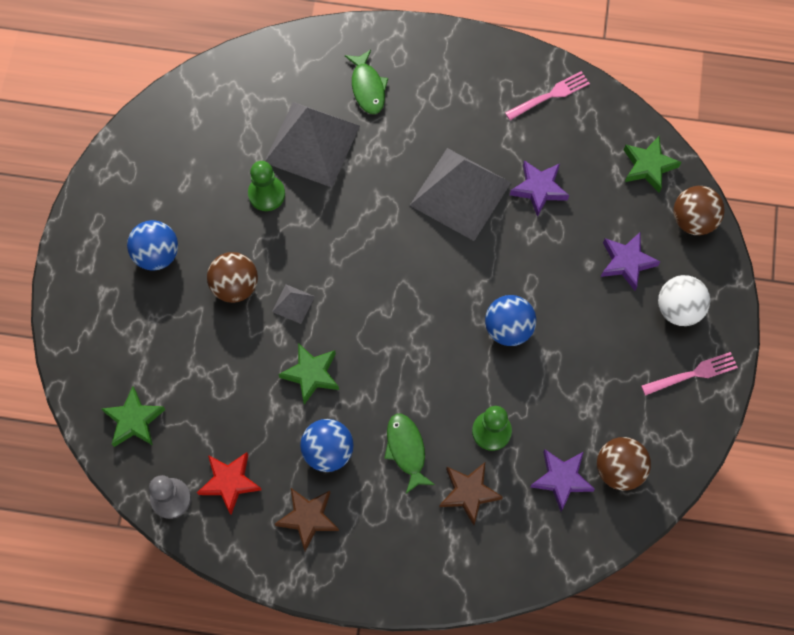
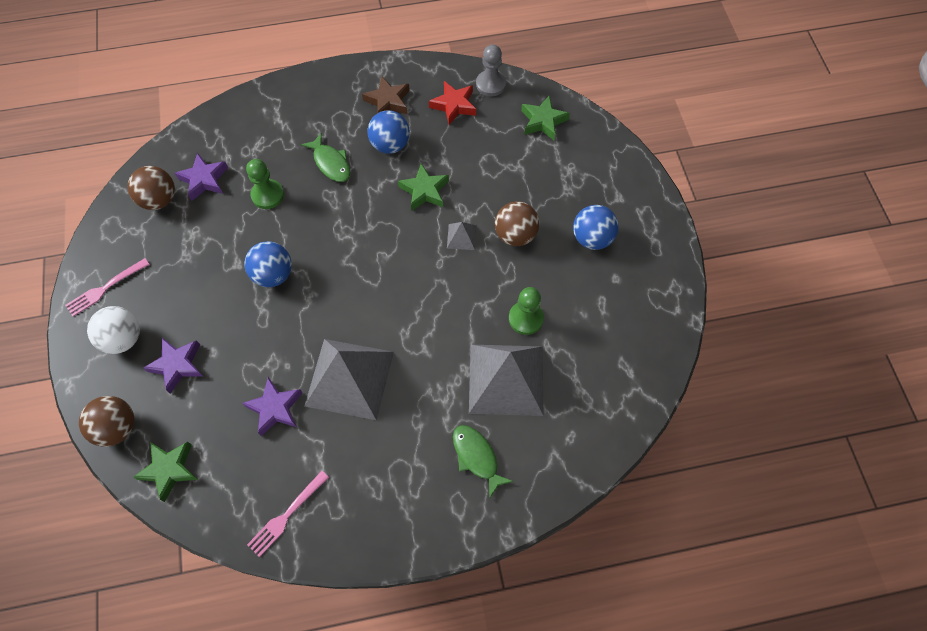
camera: 160 degrees right, 5 degrees down
(469, 493) = (274, 150): brown star -> none

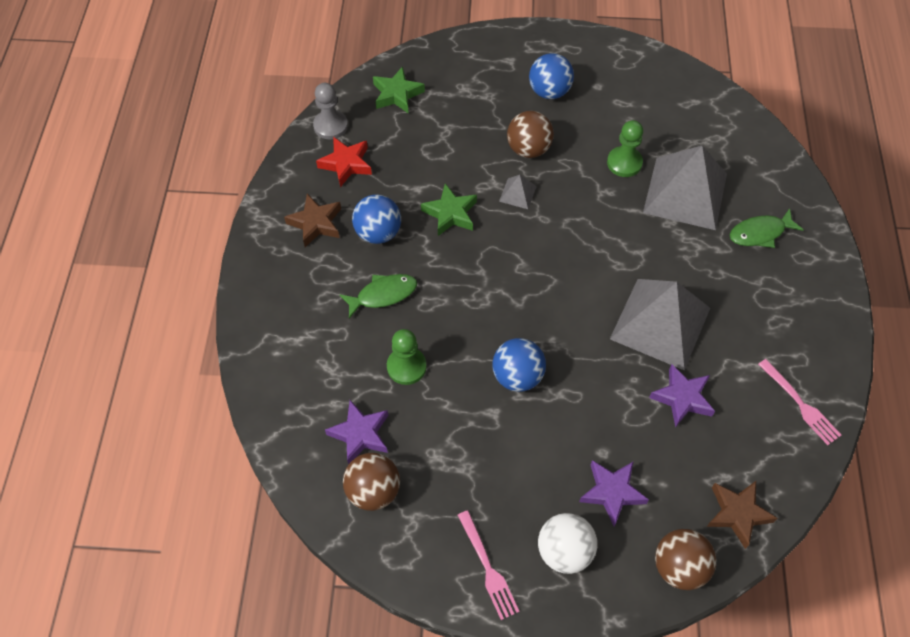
camera: 75 degrees left, 5 degrees down
(169, 469) = (737, 513): green star -> brown star

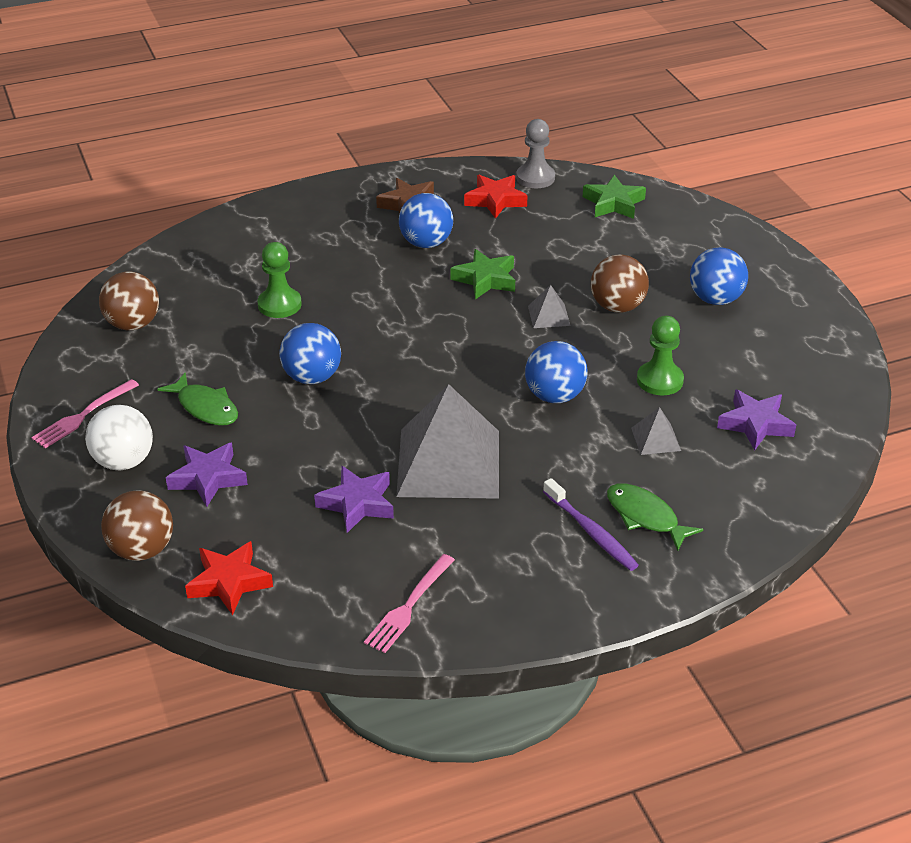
camera: 65 degrees right, 20 degrees down
(360, 434) = (189, 299): purple star -> purple star (755, 424)
(383, 295) = (354, 267): green fish -> green fish (205, 407)
(613, 229) = (554, 396): none -> blue ball
(685, 193) = (655, 439): grey pyramid -> grey pyramid, size x0.42
(737, 513) = (229, 582): brown star -> red star
(764, 269) = (591, 532): none -> purple toothbrush

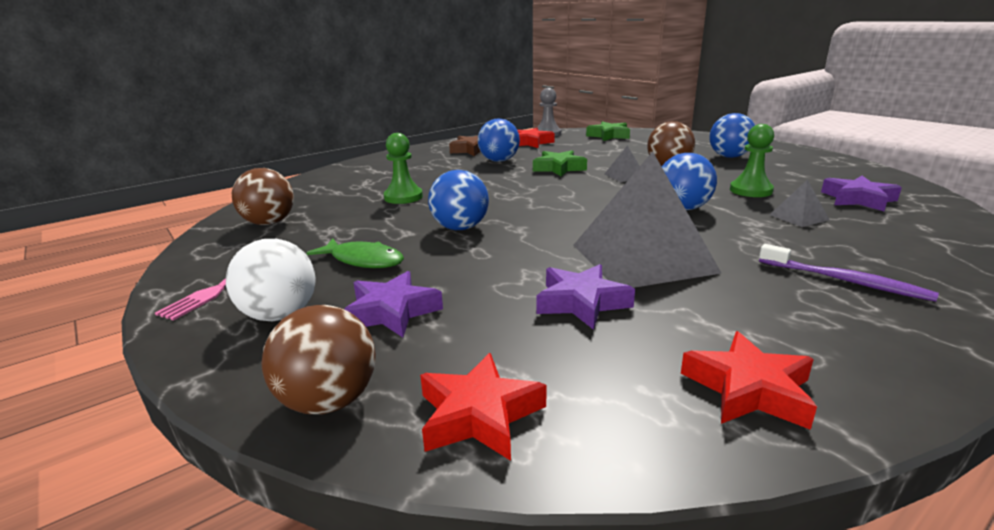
camera: 15 degrees left, 15 degrees down
(409, 606) = (748, 389): pink fork -> red star
(645, 516) = (873, 262): green fish -> none

